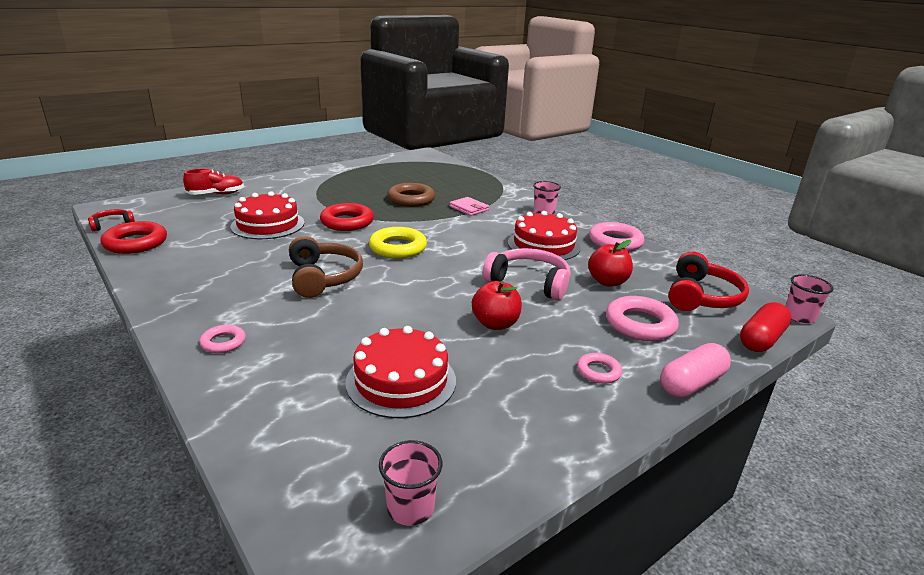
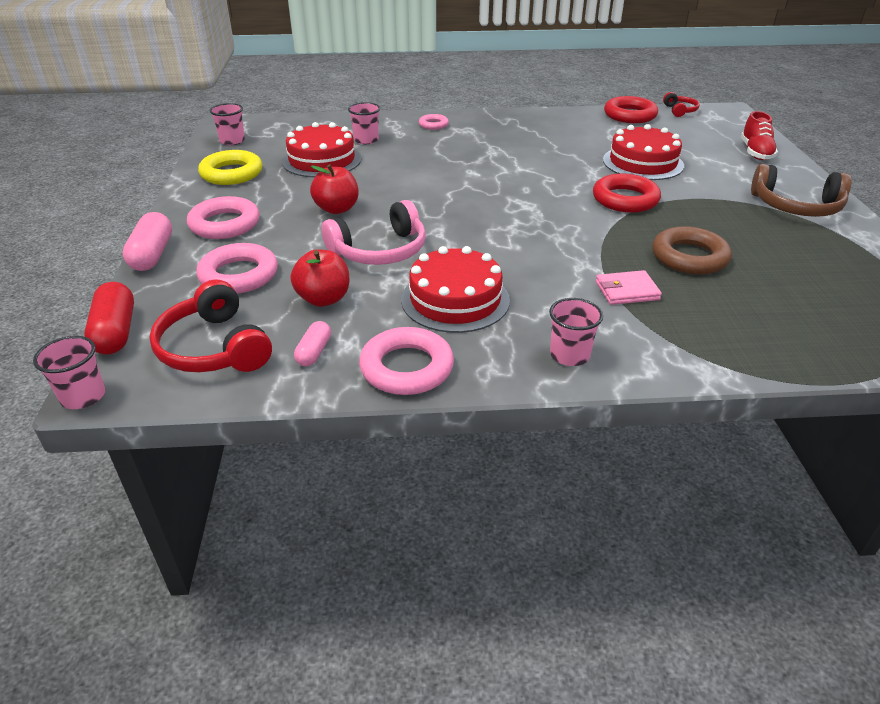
camera: 125 degrees right, 10 degrees up
(311, 374) = (366, 140): none -> pink cup
(323, 277) = (496, 165): brown headphones -> brown headphones (796, 206)
(398, 248) = (529, 208): yellow ring -> yellow ring (231, 173)
(598, 372) = (225, 224): pink ring -> pink ring, size x1.81
(649, 267) = (314, 352): none -> pink capsule

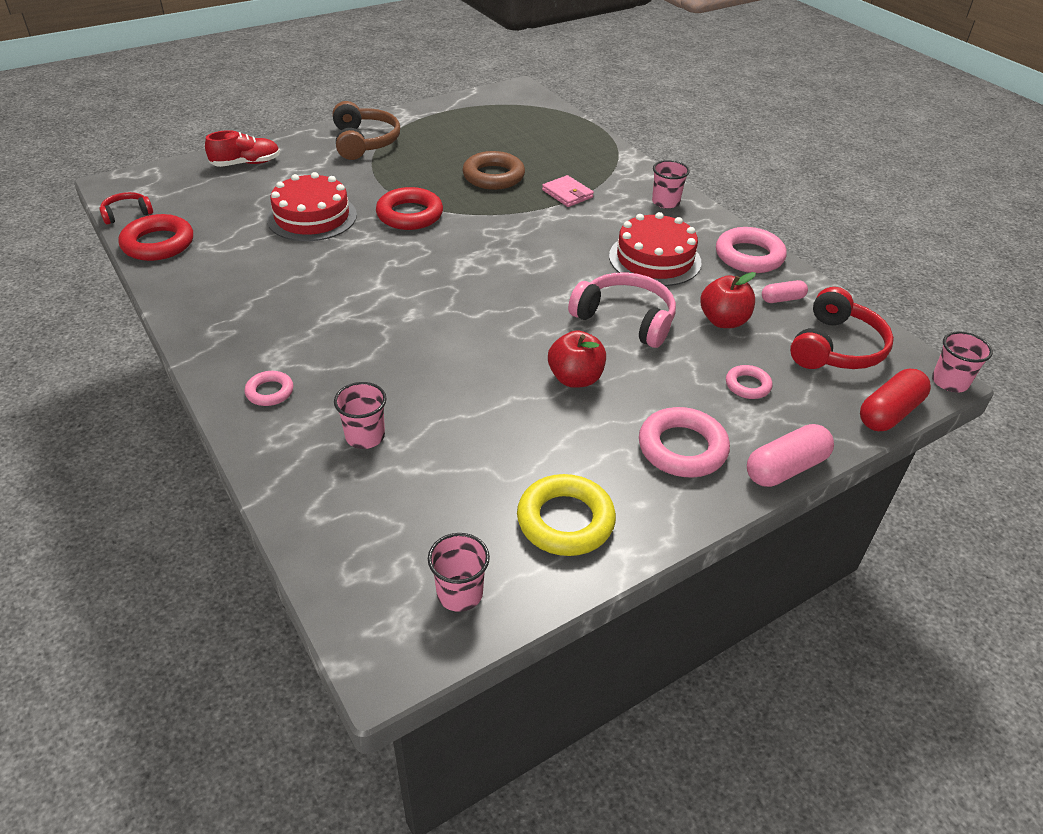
camera: 120 degrees left, 5 degrees up
(239, 275) = (747, 385): pink ring -> pink ring, size x0.55
(322, 160) = (461, 450): red cake -> none

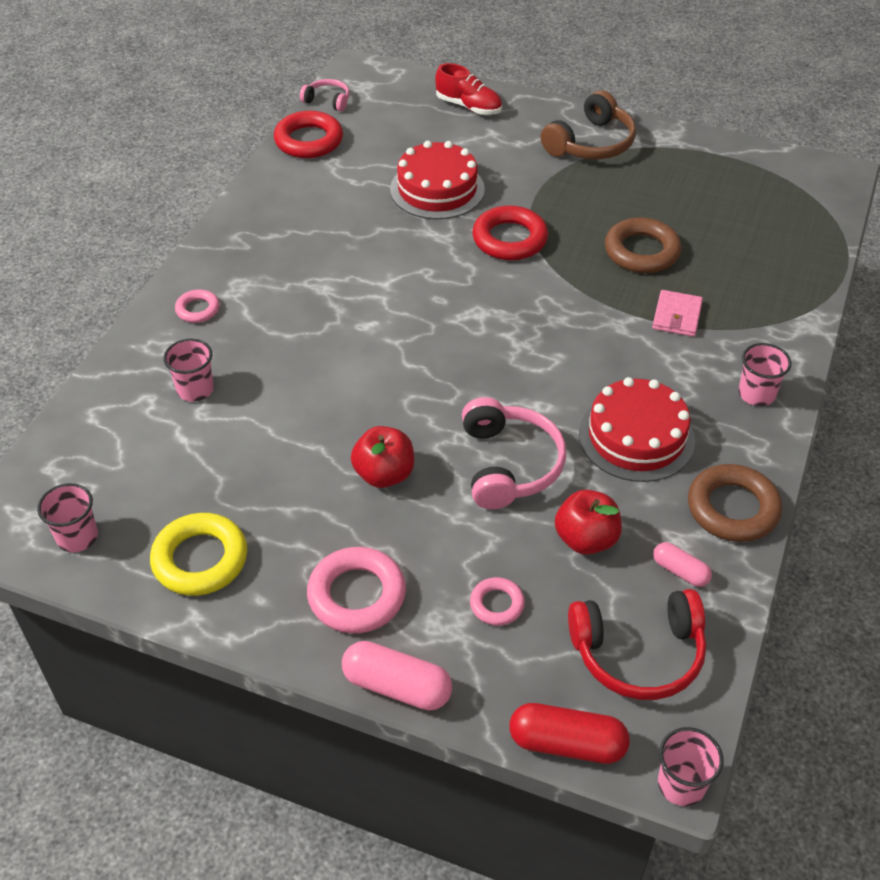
camera: 55 degrees right, 5 degrees up
(127, 214) = (327, 101): red headphones -> pink headphones
(749, 256) = (732, 508): pink ring -> brown ring

